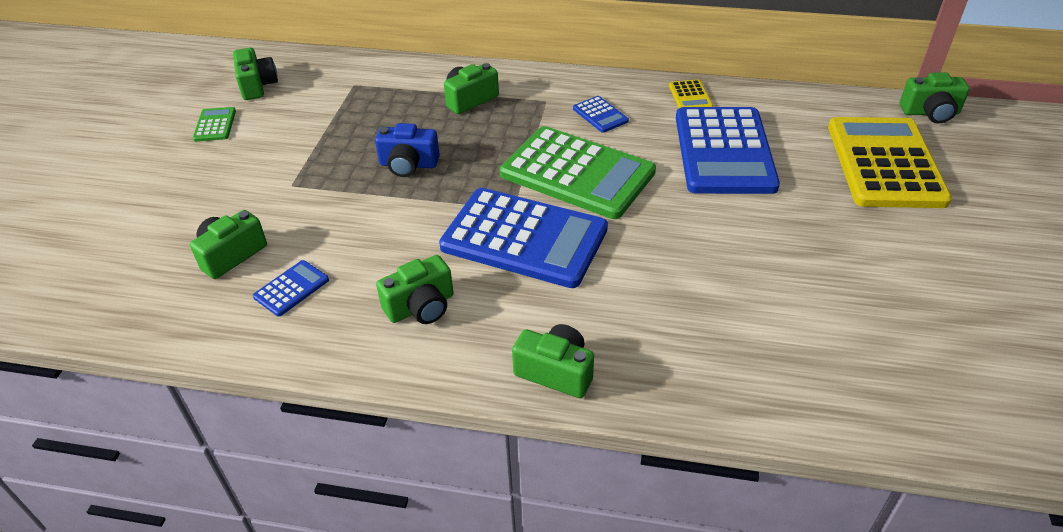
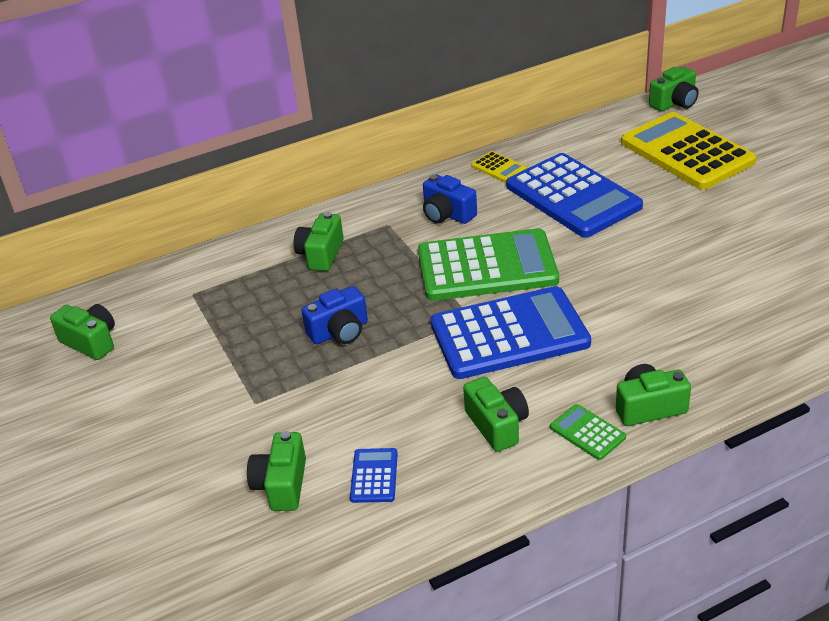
camera: 35 degrees left, 5 degrees down
(215, 125) = (99, 396): green calculator -> green calculator (587, 432)
(421, 307) = (497, 425): green camera -> green camera turned 45 degrees counterclockwise
(600, 115) = (447, 214): blue calculator -> blue camera

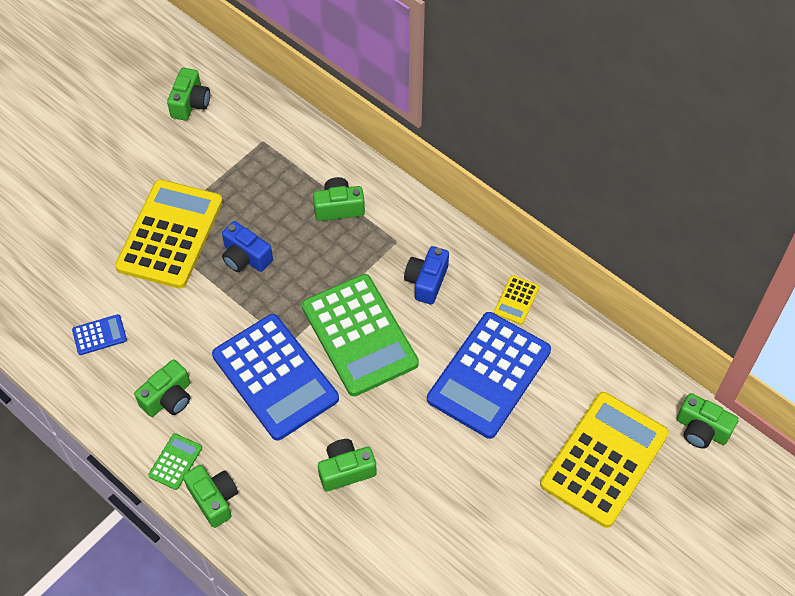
camera: 65 degrees right, 20 degrees up
(266, 388) = (170, 234): none -> yellow calculator
(281, 485) = (78, 282): green camera -> green camera (346, 470)

